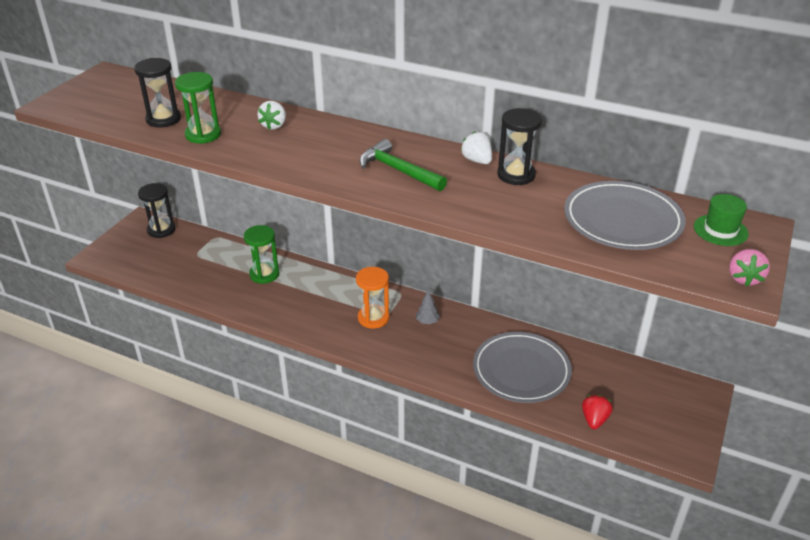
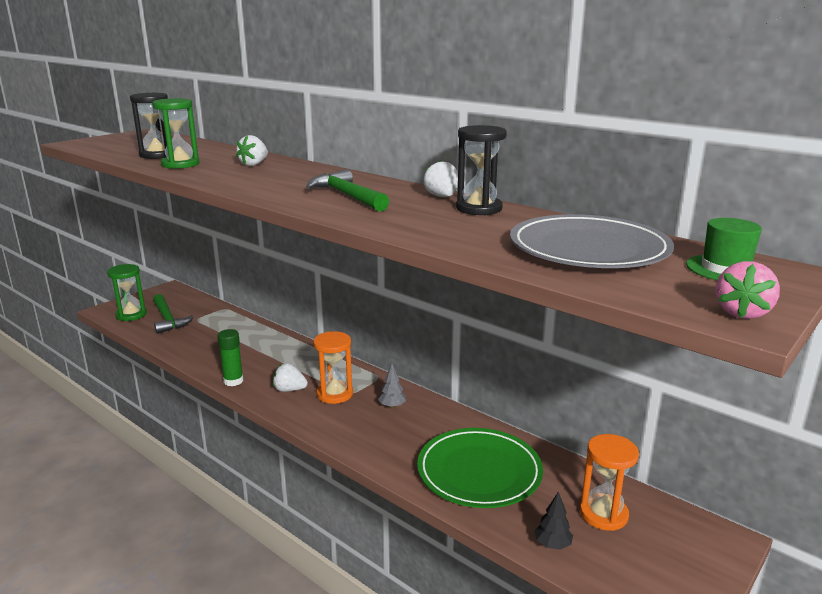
camera: 15 degrees right, 15 degrees down
(161, 230) = (180, 298): black hourglass -> none
(167, 259) = (168, 319): none -> green hammer
(264, 274) = (249, 342): green hourglass -> green hourglass (131, 315)
(276, 320) = (233, 381): none -> green glue stick
(332, 320) = (289, 390): none -> white strawberry
(521, 370) = (479, 472): grey plate -> green plate
(594, 420) = (552, 544): red strawberry -> black tree
(621, 388) = (603, 514): none -> orange hourglass

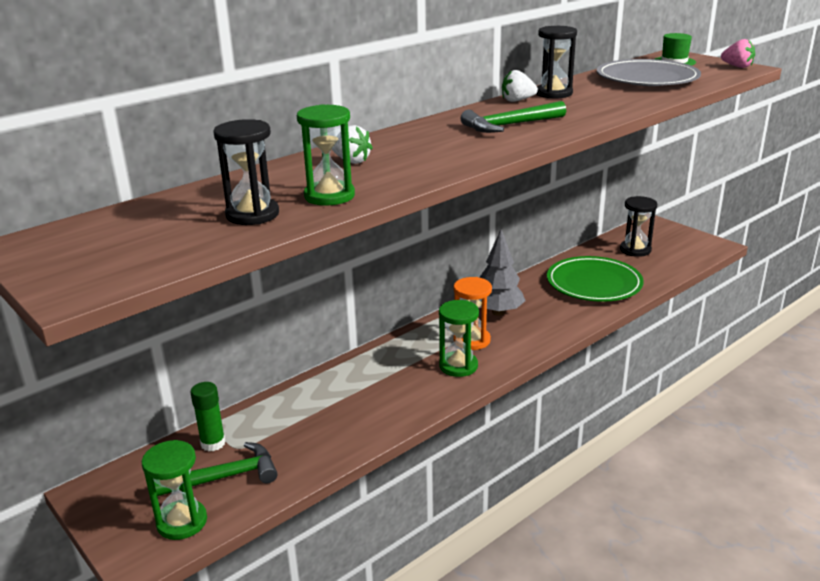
camera: 80 degrees left, 5 degrees up
(233, 381) = (431, 403): green glue stick -> green glue stick (213, 443)
(289, 390) = (458, 366): white strawberry -> green hourglass
(392, 406) = (498, 312): grey tree -> grey tree, size x1.98
(552, 544) = (667, 268): black tree -> none
(603, 514) = (635, 250): orange hourglass -> black hourglass

